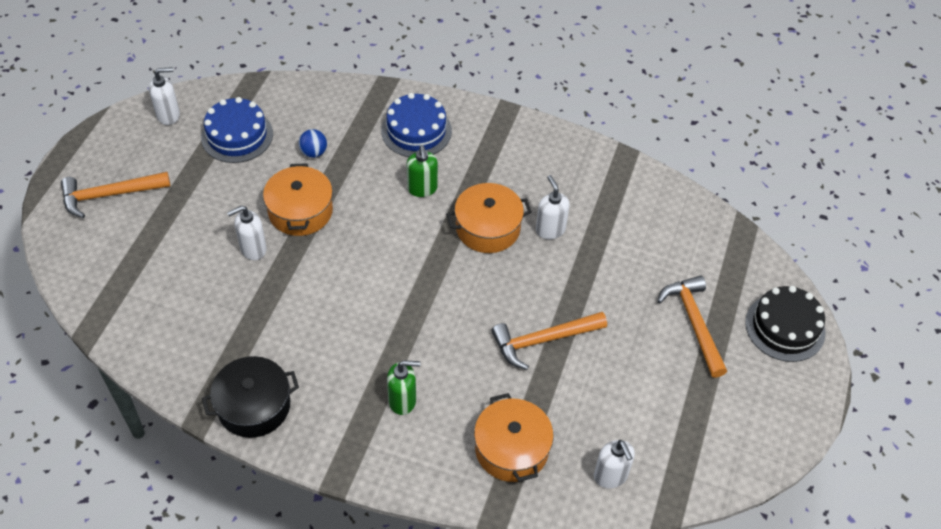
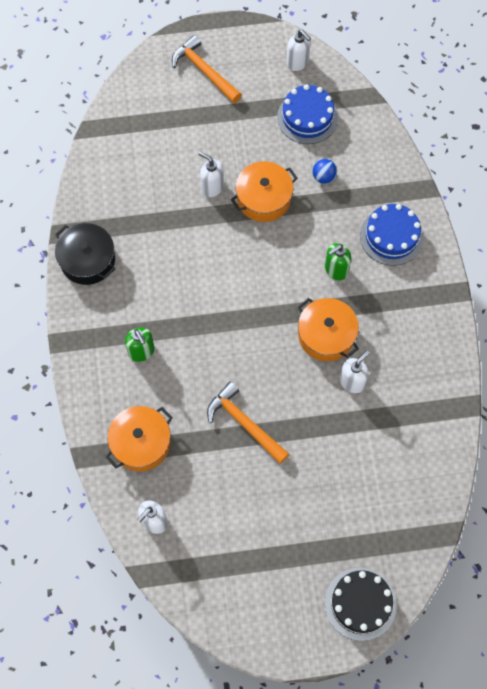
camera: 65 degrees right, 15 degrees up
(694, 323) = (323, 529): orange hammer -> none

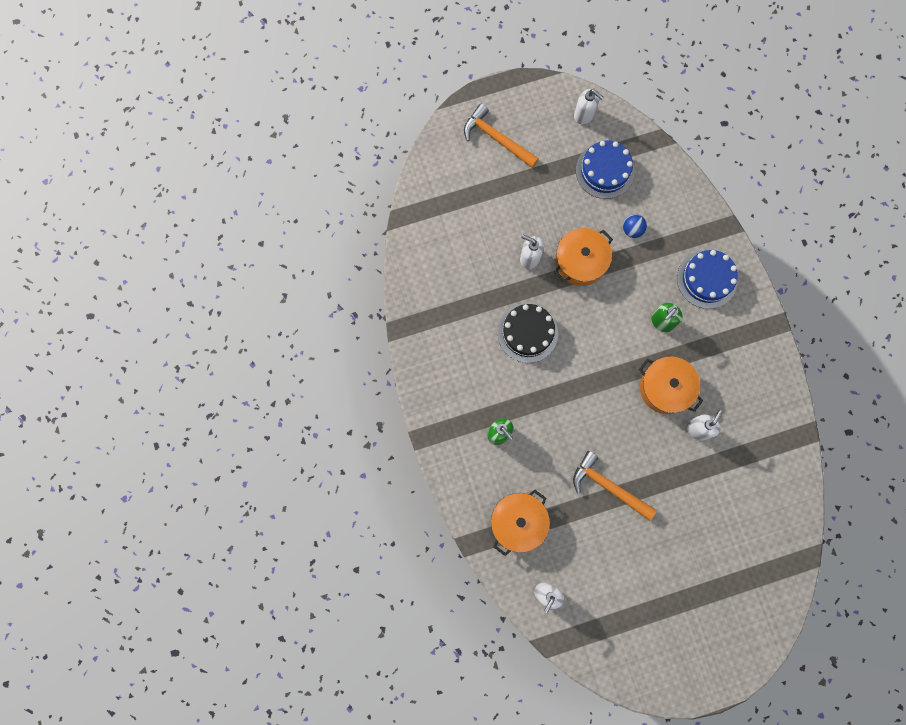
camera: 10 degrees left, 10 degrees up
(87, 260) = (429, 352): black pot -> none
(360, 604) = (745, 636): black cake -> black cake (527, 333)

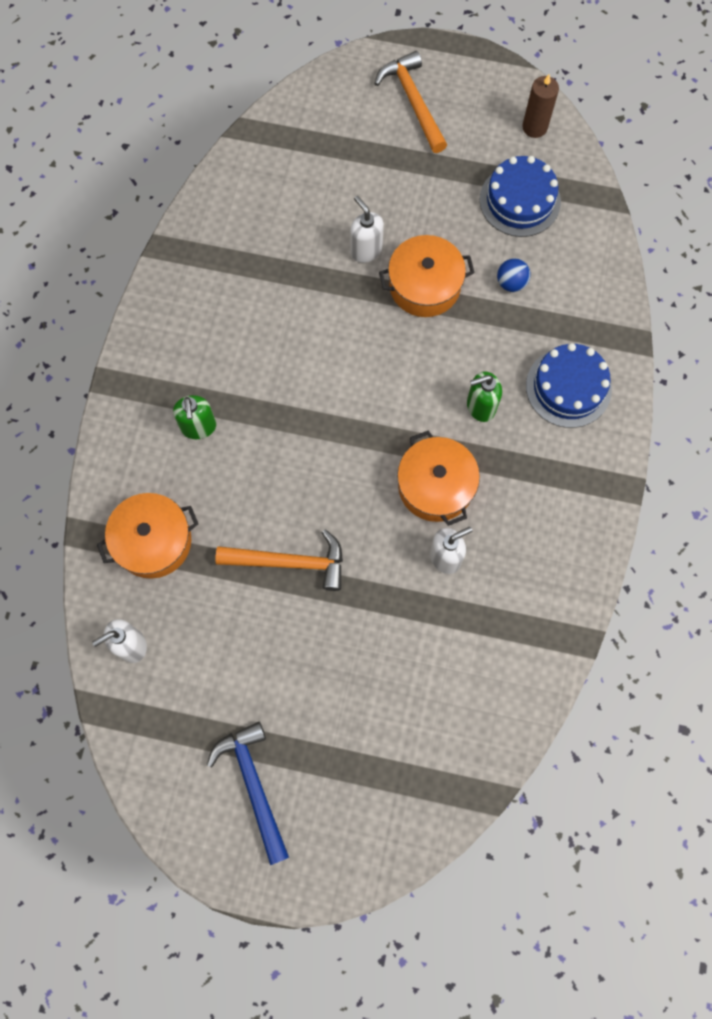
camera: 30 degrees right, 5 degrees down
(527, 333) = (308, 332): black cake -> none
(584, 115) = (534, 127): white soap dispenser -> brown candle
(608, 486) = (289, 562): orange hammer -> orange hammer turned 120 degrees clockwise
(672, 633) = (253, 785): none -> blue hammer

